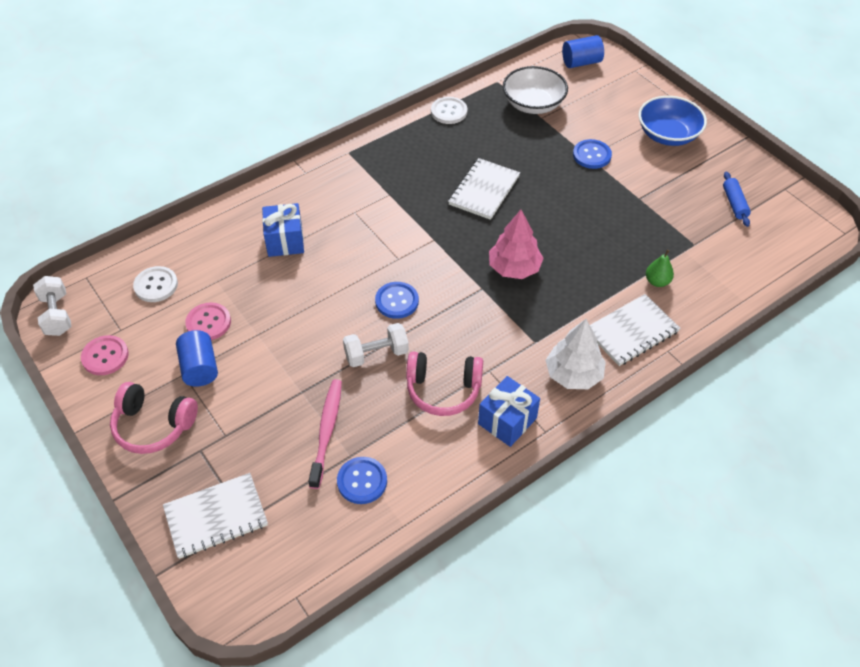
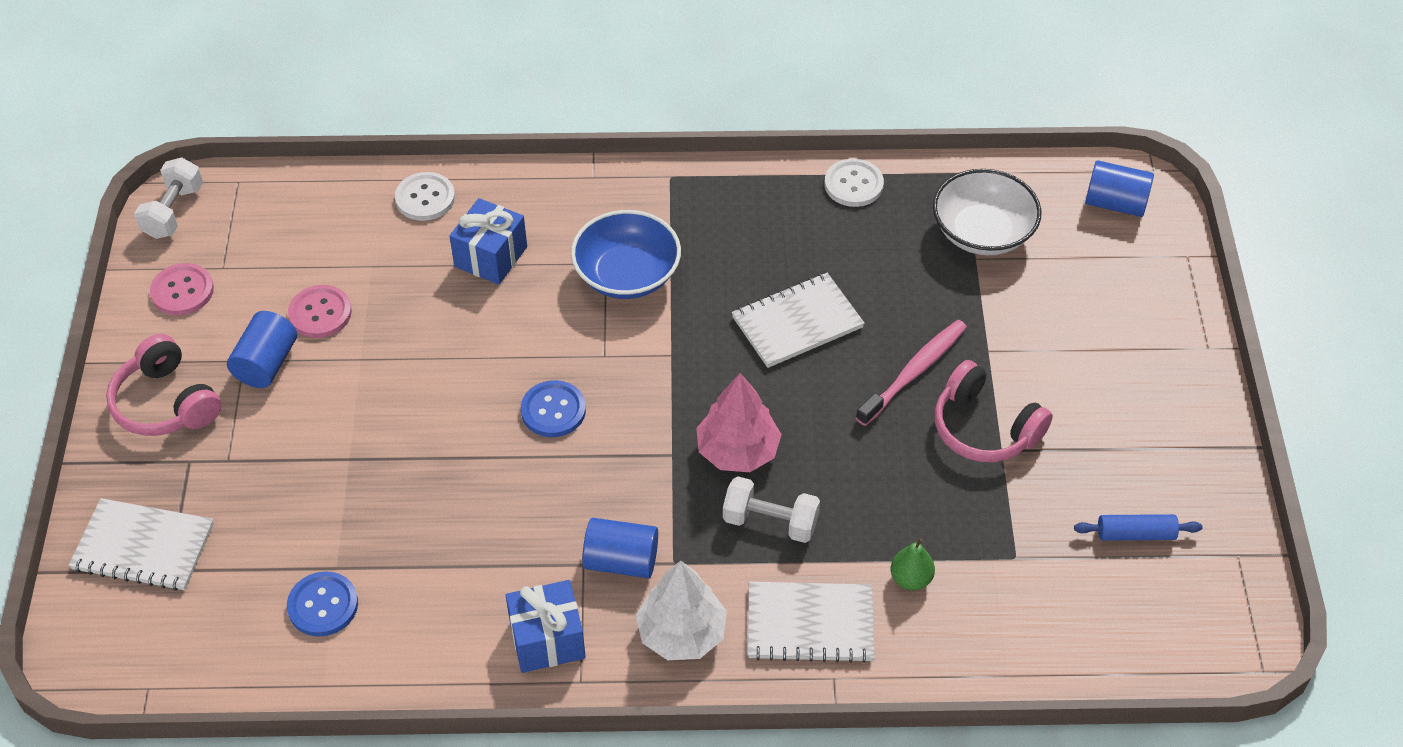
camera: 35 degrees right, 0 degrees up
(156, 285) = (302, 233): white button -> white button (425, 198)
(327, 431) = (336, 523): pink toothbrush -> pink toothbrush (914, 372)
(376, 354) = (471, 463): white dumbbell -> white dumbbell (770, 522)
(443, 389) = (508, 554): pink headphones -> pink headphones (984, 428)
(507, 357) = (621, 561): none -> blue cylinder
(592, 155) = (994, 351): blue button -> none
(667, 135) = (1138, 379): blue bowl -> blue bowl (627, 274)
(734, 203) = (1135, 534): blue rolling pin -> blue rolling pin turned 60 degrees clockwise

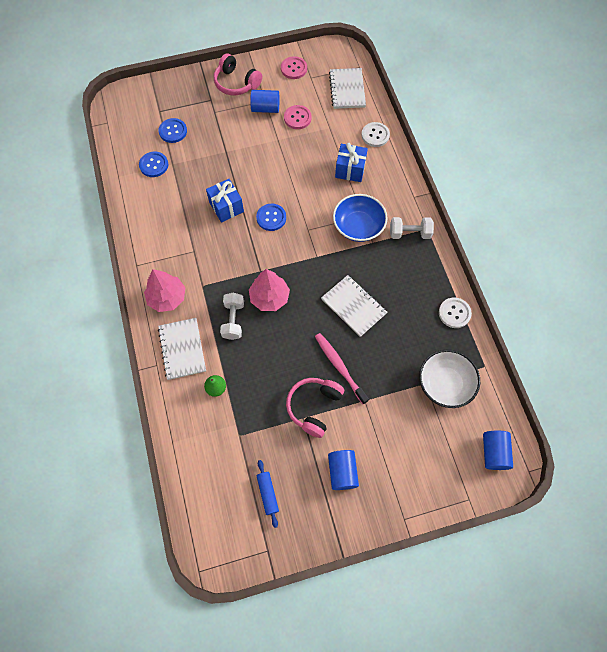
camera: 75 degrees right, 15 degrees up
(143, 547) = (167, 99): white notebook -> white notebook (347, 89)
(166, 403) = (236, 83): pink headphones -> pink headphones turned 90 degrees counterclockwise
(173, 212) = (334, 51): white dumbbell -> white dumbbell (409, 233)
(243, 551) = (173, 131): none -> blue button
(547, 640) = (153, 247): blue gift -> blue gift (226, 207)
(621, 561) = (198, 265): blue cylinder -> blue cylinder (342, 472)
(681, 633) = (167, 298): white tree -> pink tree
(914, 372) = (339, 367): pink toothbrush -> pink toothbrush turned 150 degrees counterclockwise

